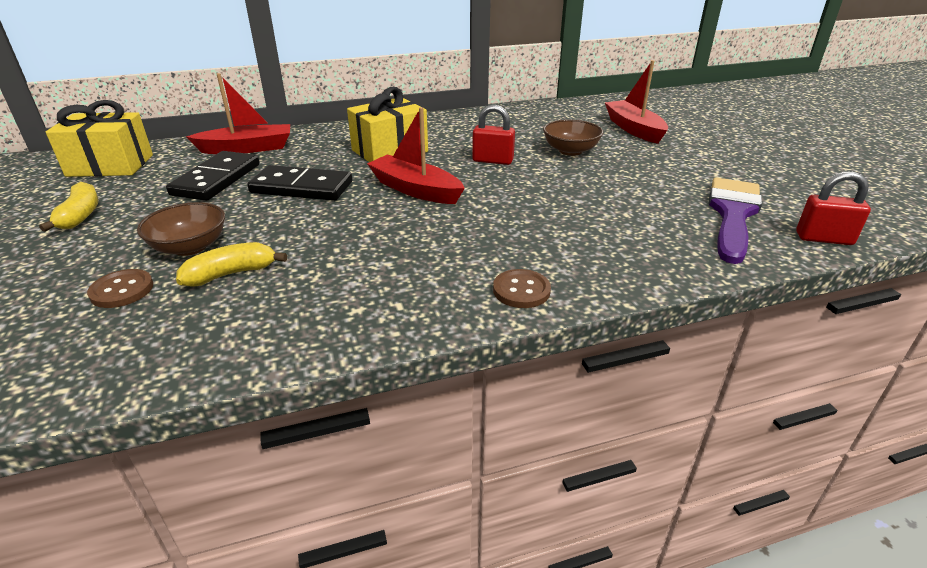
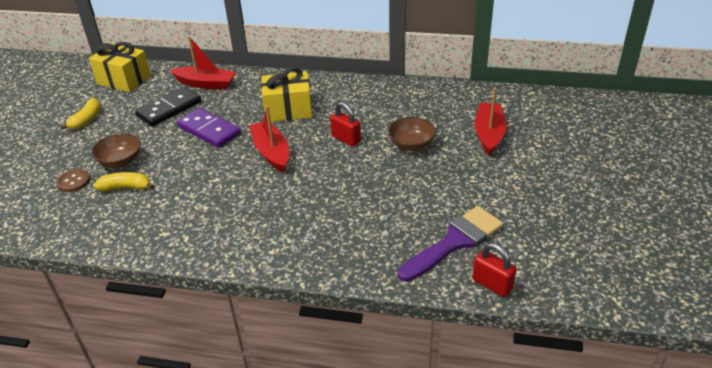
camera: 30 degrees right, 5 degrees up
(302, 187) = (209, 130): black domino -> purple domino
(521, 290) = (255, 252): brown button -> none

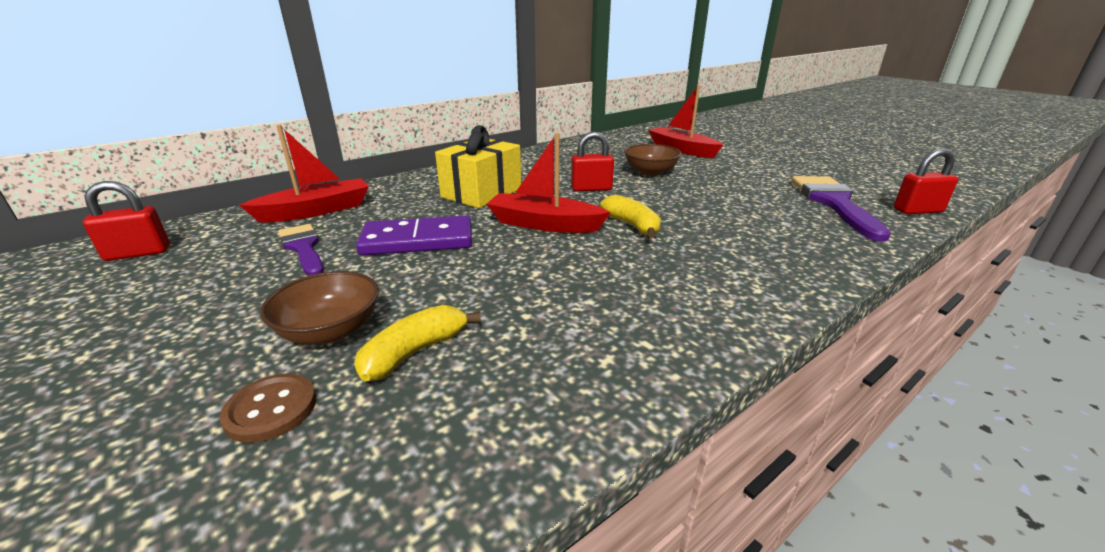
camera: 50 degrees left, 10 degrees down
(87, 119) = (132, 321): yellow banana -> yellow banana (632, 225)
(124, 80) = (138, 253): yellow gift -> red padlock
(169, 109) = (303, 248): black domino -> purple brush

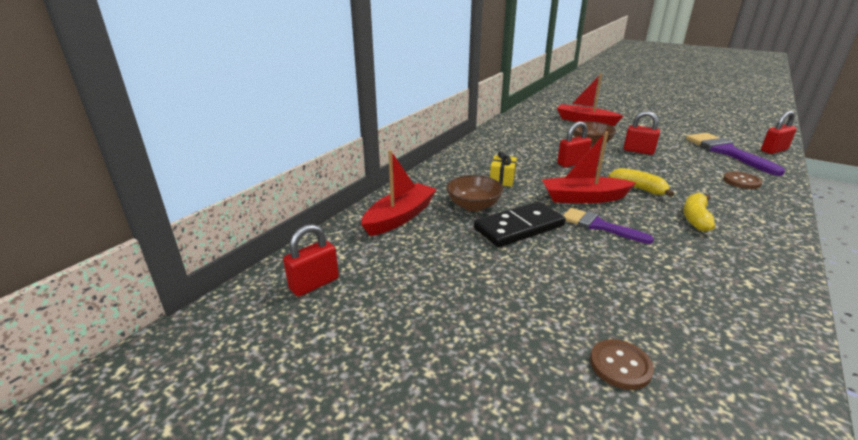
camera: 20 degrees left, 0 degrees up
(303, 248) = (444, 250): purple brush -> purple brush (598, 226)
(330, 331) = (570, 307): brown bowl -> brown bowl (473, 206)
(415, 352) = (644, 306): yellow banana -> yellow banana (695, 218)
(418, 240) = (519, 227): purple domino -> black domino
(481, 193) = (502, 179): yellow gift -> yellow gift, size x0.54
(701, 187) = (638, 151): none -> red padlock
(800, 239) = (741, 181): none -> brown button

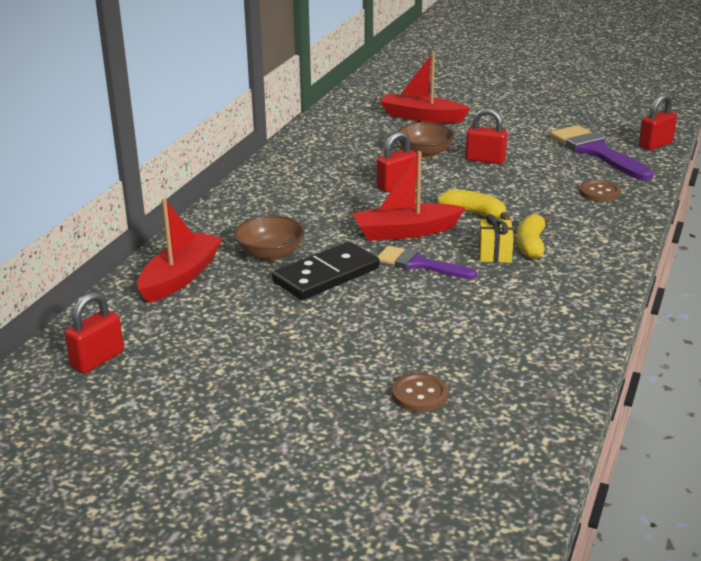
camera: 10 degrees left, 0 degrees up
(502, 179) = (305, 216): yellow gift -> yellow gift (494, 252)

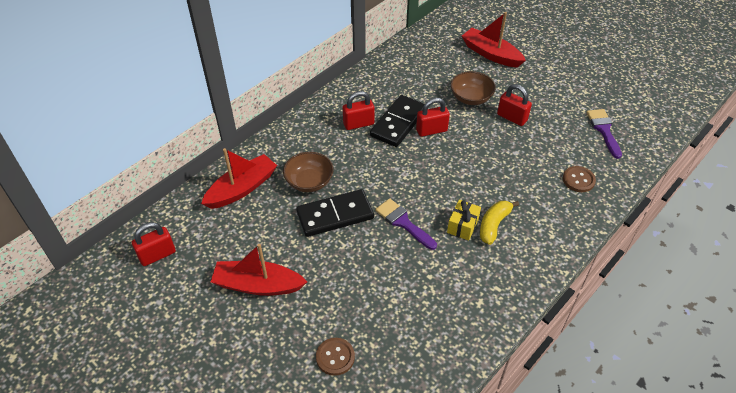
camera: 20 degrees right, 20 degrees up
(350, 187) = (398, 123): none -> black domino
(405, 232) = (411, 184): red boat -> red boat (258, 285)
(474, 214) = (470, 178): yellow banana -> none
(596, 151) = (603, 130): purple brush -> purple brush, size x0.63
(655, 145) = (657, 133): red padlock -> red padlock (358, 124)

